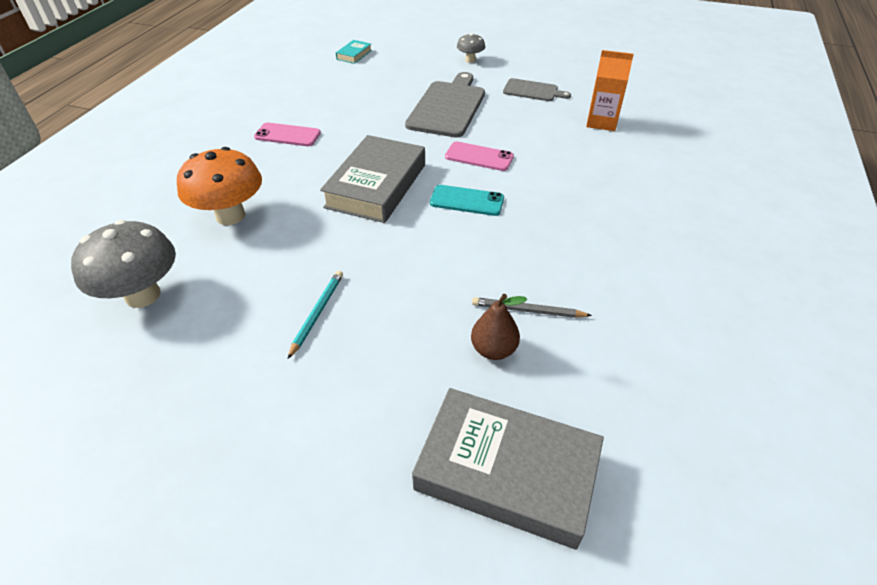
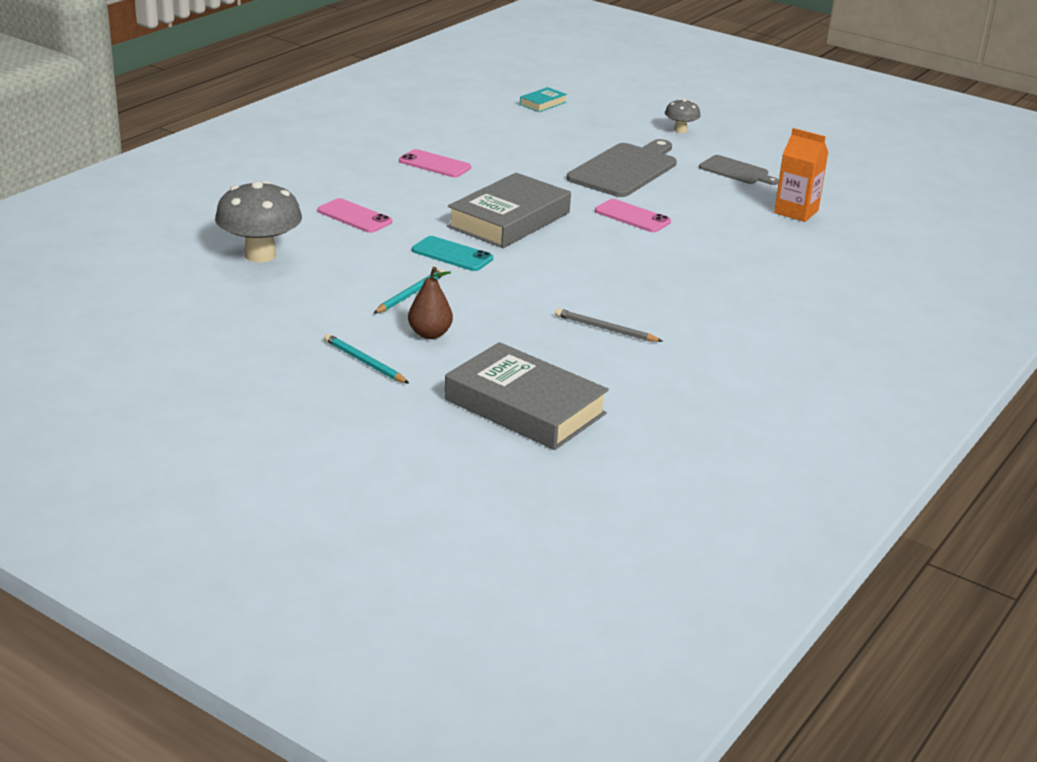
camera: 15 degrees right, 15 degrees down
(230, 216) = (354, 216): orange mushroom -> pink phone
(300, 447) = (364, 362): none -> turquoise pencil
(467, 201) = (596, 247): turquoise phone -> turquoise phone (452, 254)
(493, 349) = (557, 345): brown pear -> brown pear (430, 334)

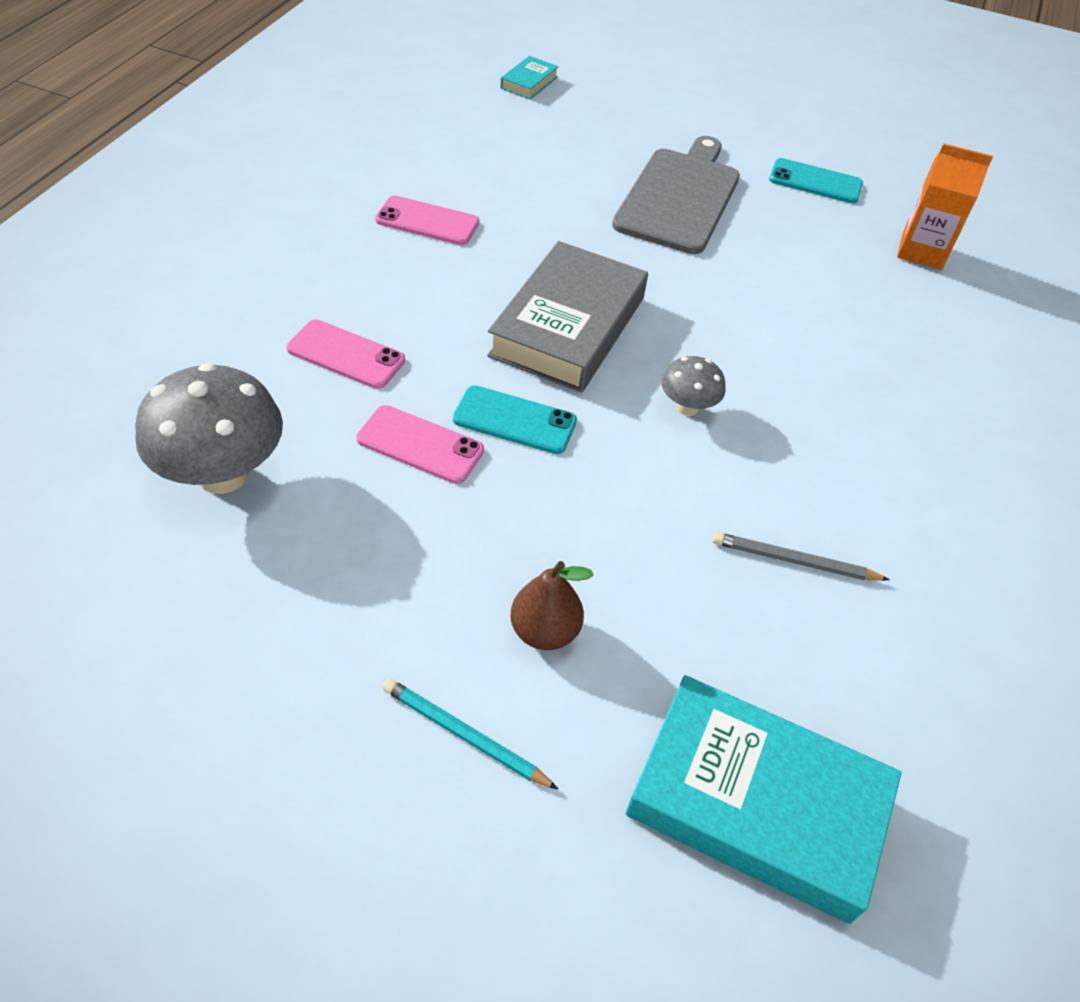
camera: 15 degrees left, 20 degrees up
(410, 294) = (482, 532): turquoise pencil -> none
(525, 406) = (757, 803): grey book -> turquoise book
(632, 216) = (727, 293): pink phone -> pink phone (420, 445)
(680, 130) = (716, 113): grey mushroom -> grey mushroom (687, 407)
(736, 171) = (815, 182): grey cutting board -> turquoise phone

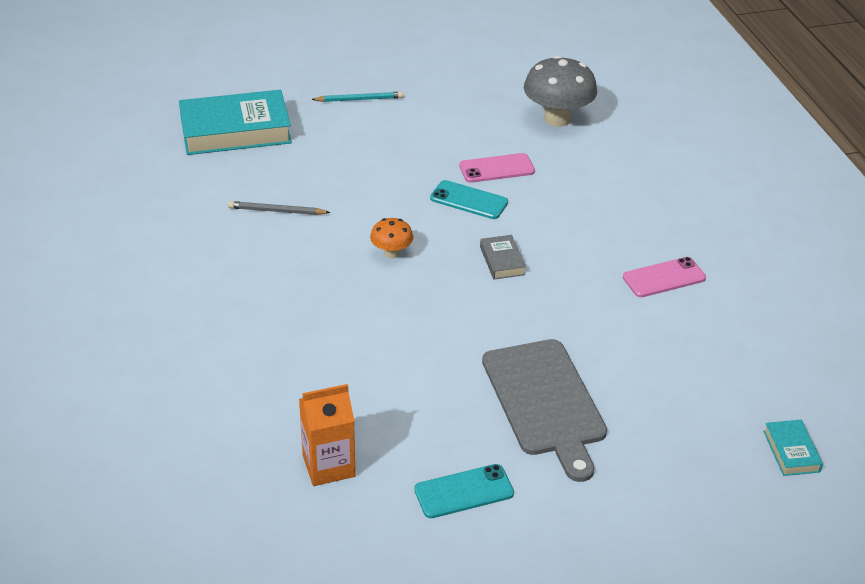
camera: 145 degrees right, 10 degrees down
(346, 355) = (586, 185): pink phone -> none
(514, 420) = (469, 200): turquoise phone -> turquoise phone turned 45 degrees clockwise
(544, 631) = (363, 137): brown pear -> none
(568, 326) = (502, 261): grey book -> grey book, size x0.45
(687, 407) = (391, 253): grey mushroom -> orange mushroom
(794, 561) = (277, 211): grey pencil -> grey pencil turned 150 degrees counterclockwise

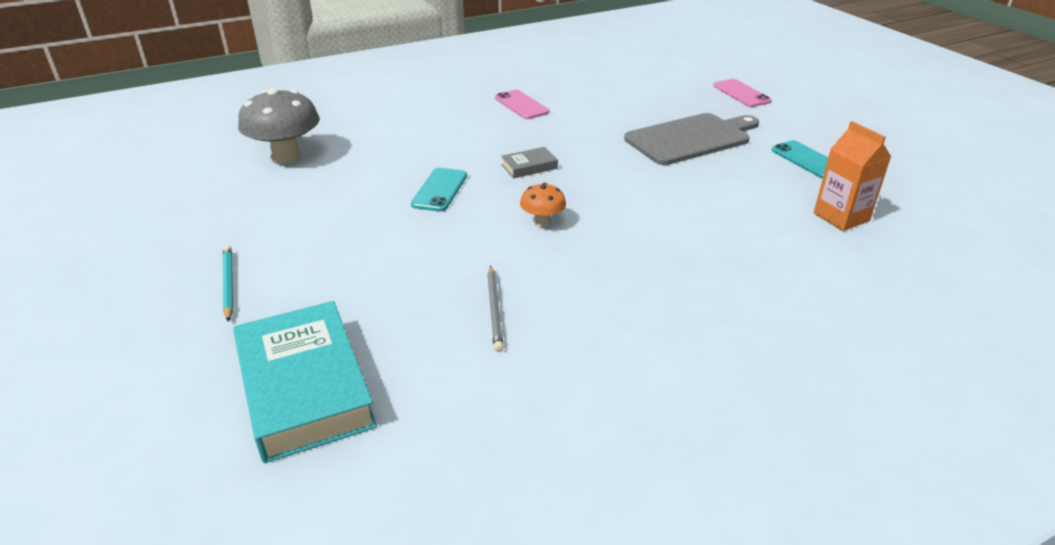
camera: 100 degrees left, 5 degrees down
(496, 168) = (380, 180): pink phone -> pink phone (741, 93)
(791, 451) = (672, 69): turquoise book -> none

